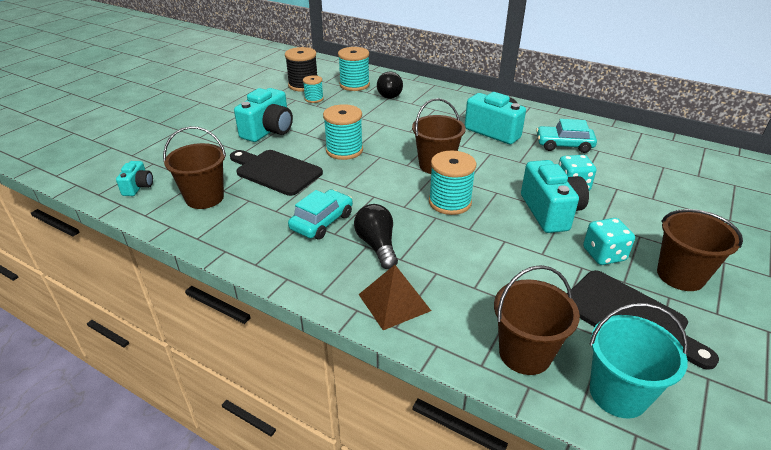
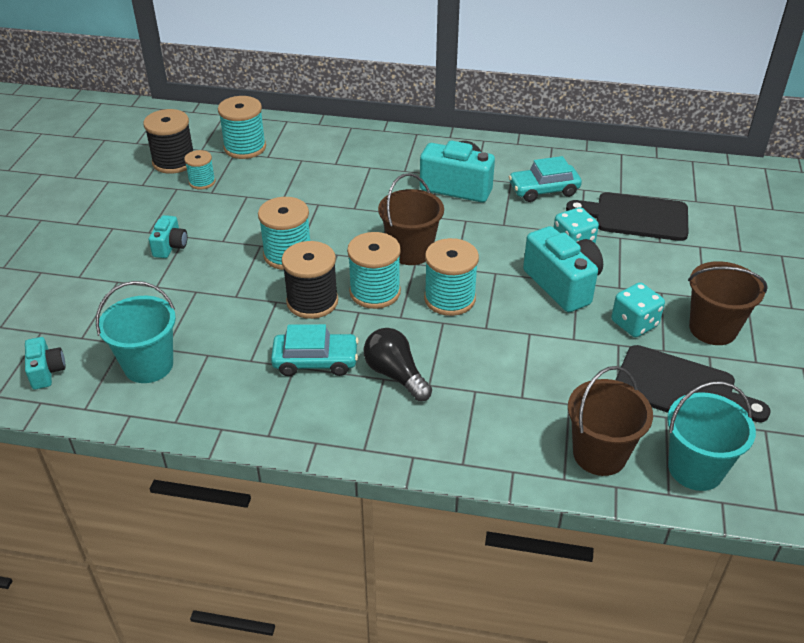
camera: 20 degrees left, 5 degrees up
(205, 198) = (148, 365): brown bucket -> turquoise bucket
(268, 131) = (170, 246): turquoise camera -> turquoise camera, size x0.53
(275, 171) = (217, 306): black cutting board -> black cutting board (635, 217)
(322, 222) = (315, 361): turquoise car -> turquoise car turned 75 degrees clockwise
(343, 182) = (312, 301): none -> black spool
(388, 94) = (298, 154): black light bulb -> none
(394, 186) = (375, 292): none -> turquoise spool
(394, 302) = (448, 437): brown pyramid -> none

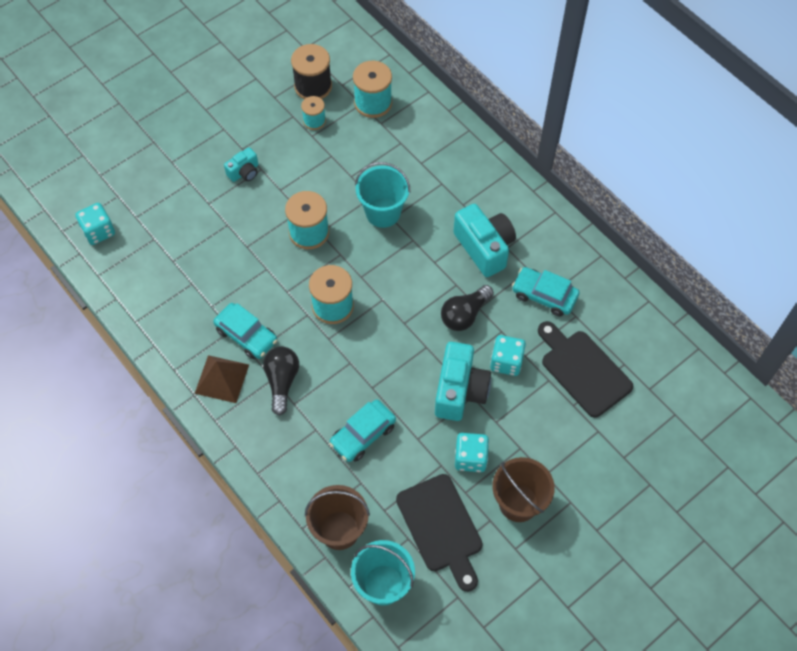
camera: 40 degrees right, 20 degrees up
(46, 372) = (98, 231): turquoise camera -> turquoise dice
(148, 365) = (154, 267): turquoise bucket -> turquoise bucket (383, 212)
(312, 301) = (287, 285): black spool -> none
(330, 410) = (222, 378): none -> brown pyramid
(410, 251) = (389, 287): brown bucket -> none
(449, 299) = (373, 347): turquoise spool -> none
(498, 234) = (465, 314): none -> black light bulb
(523, 366) = (363, 434): none -> turquoise car

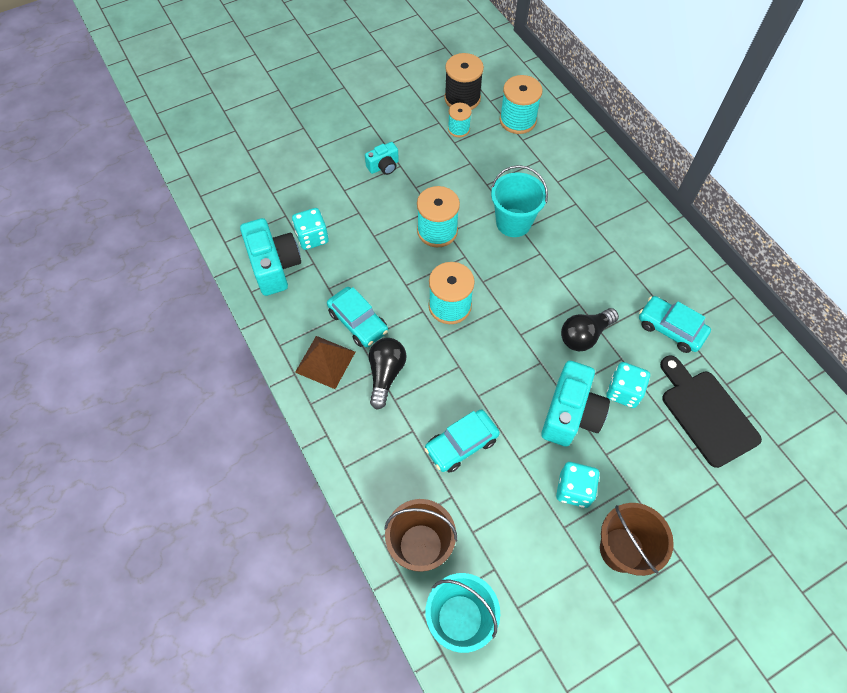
camera: 10 degrees right, 0 degrees up
(98, 231) = (234, 201): turquoise dice -> turquoise dice (312, 237)
(441, 527) = (532, 563): black cutting board -> none
(484, 248) = (612, 271): turquoise camera -> turquoise camera (274, 266)

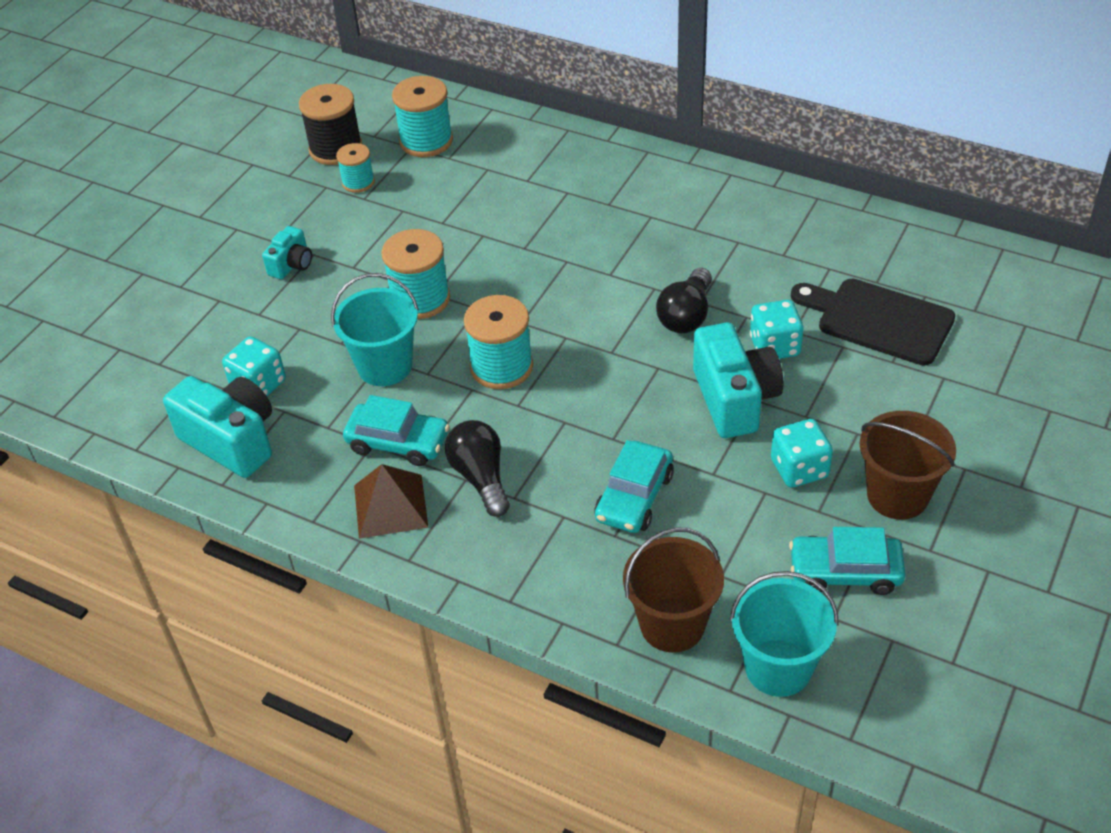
camera: 30 degrees left, 15 degrees down
(513, 223) = (508, 246): turquoise bucket -> turquoise bucket (385, 366)
(670, 329) = (775, 261): turquoise car -> turquoise car (845, 572)

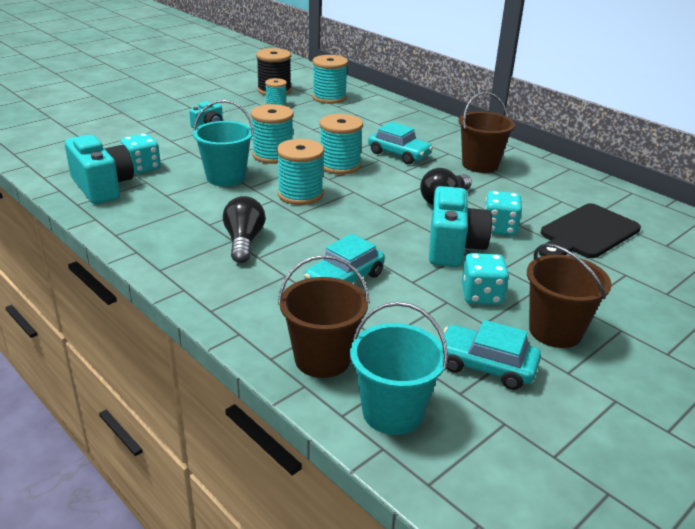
camera: 15 degrees right, 15 degrees down
(390, 506) = (172, 240): brown pyramid -> none
(398, 442) = (204, 212): turquoise car -> turquoise car (399, 154)
(521, 291) = (339, 165): none -> turquoise spool
(702, 228) = (480, 165): none -> brown bucket
(878, 320) = (586, 233): black cutting board -> black cutting board turned 90 degrees counterclockwise

